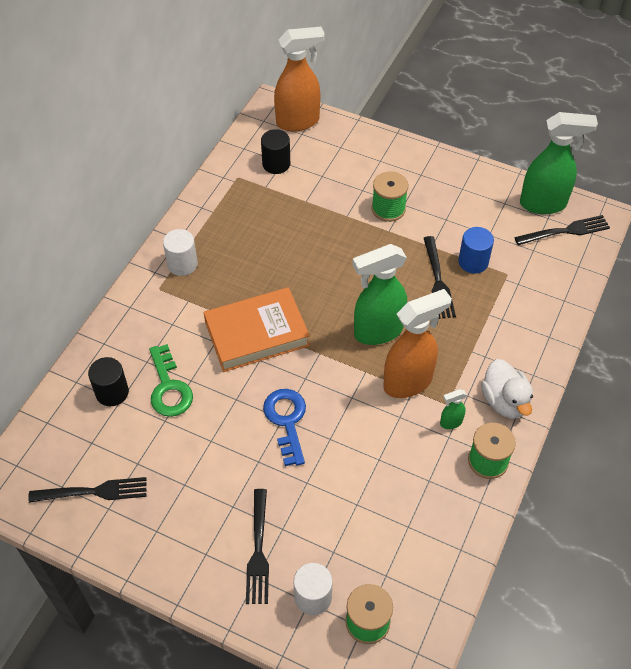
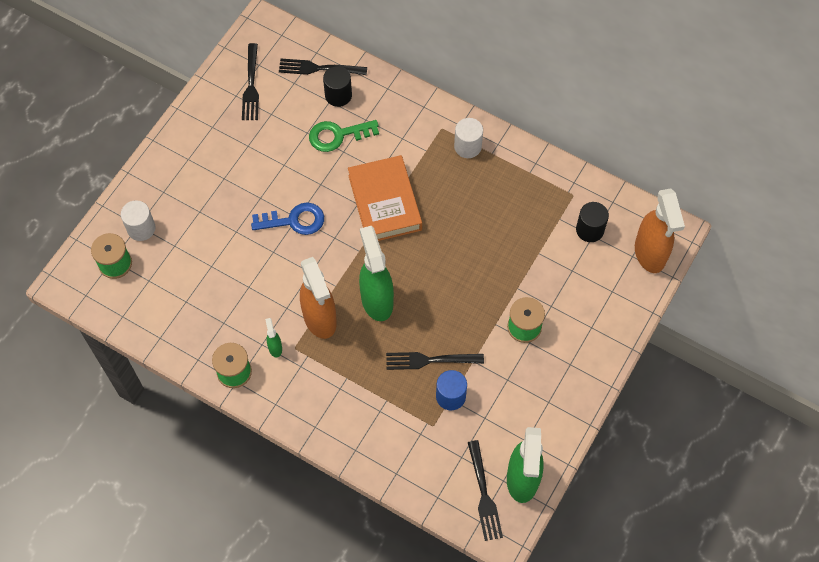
camera: 95 degrees right, 10 degrees up
(258, 550) = (184, 194): black fork -> black fork (319, 68)
(504, 401) = (290, 396): white duck -> none

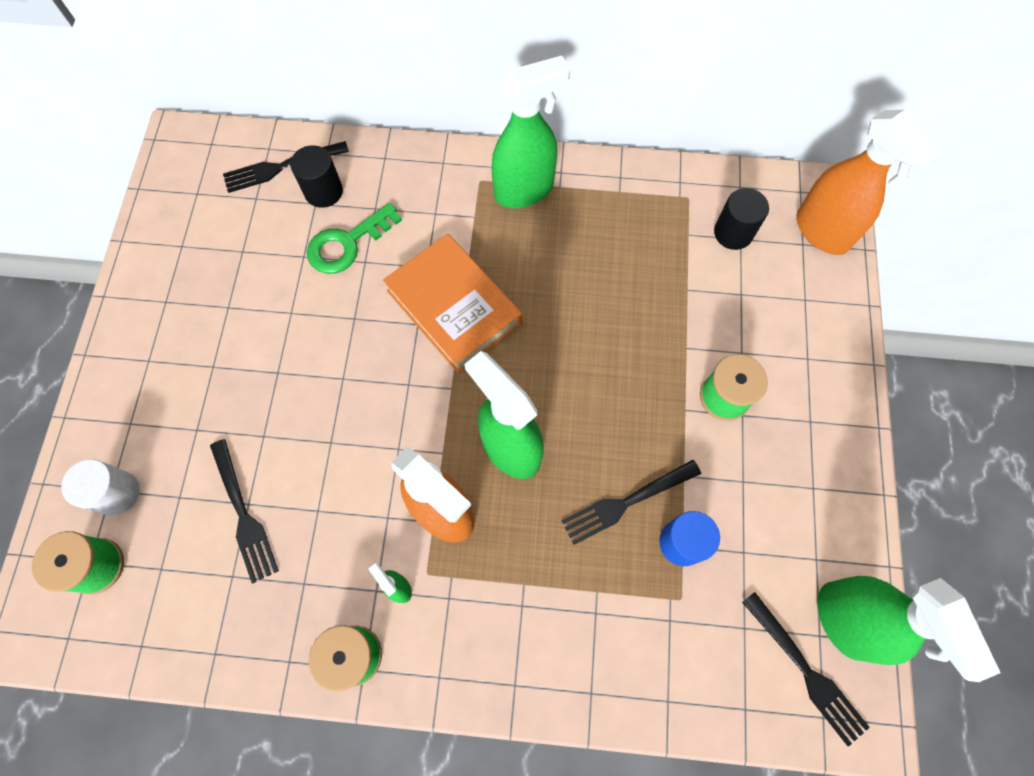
camera: 25 degrees left, 5 degrees up
(251, 85) = (197, 224): black fork -> black fork (243, 514)
(294, 220) = (341, 384): blue key -> none
(467, 146) = (525, 190): white cylinder -> green spray bottle

